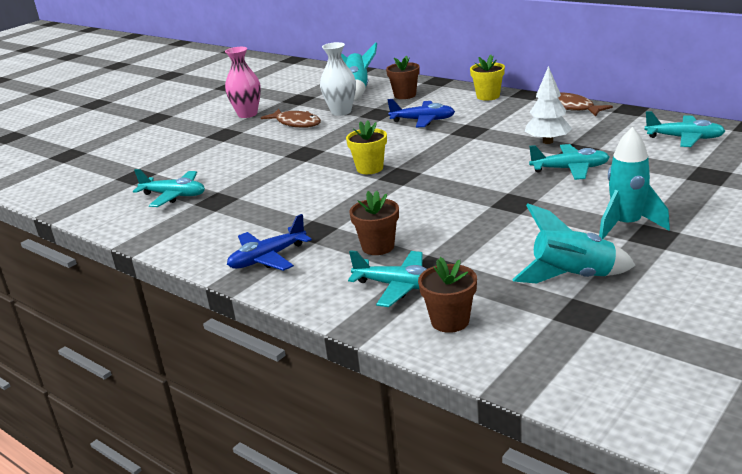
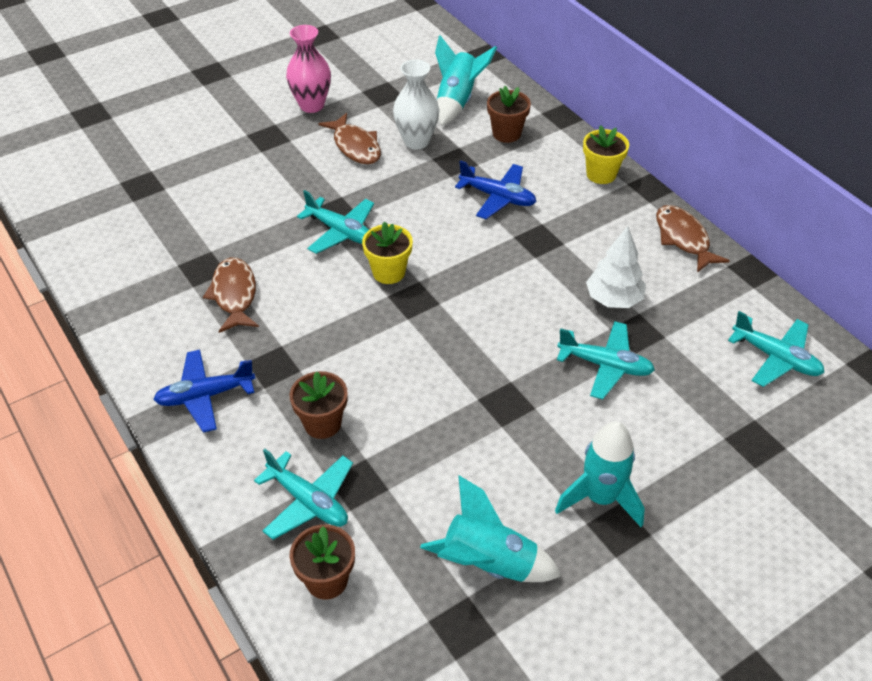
camera: 15 degrees right, 20 degrees up
(174, 196) = (164, 241): turquoise plane -> turquoise plane (340, 232)
(253, 206) = (234, 295): none -> brown fish

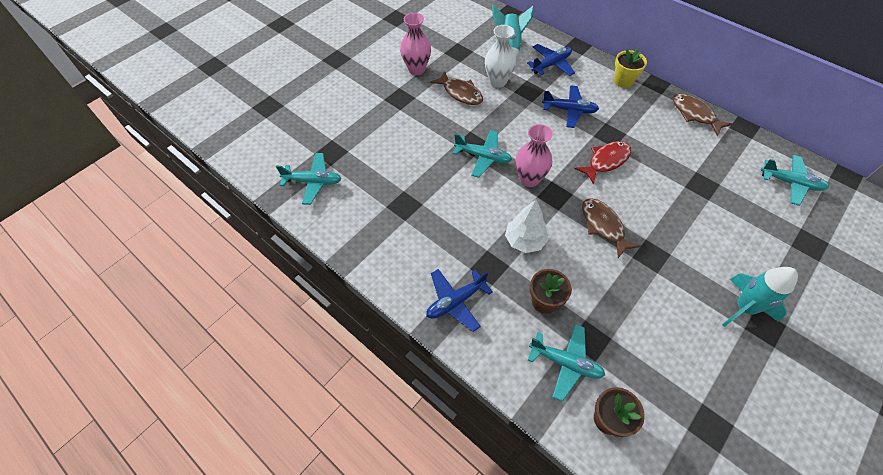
camera: 15 degrees left, 10 degrees up
(234, 295) = (436, 220): brown fish -> brown fish (603, 226)
(388, 272) = (529, 179): yellow flower pot -> pink vase
(488, 563) = (702, 375): turquoise rocket -> none
(506, 133) = (551, 64): brown flower pot -> blue plane
(512, 272) = (606, 161): none -> red fish
(605, 365) = (696, 213): turquoise plane -> turquoise plane (313, 182)
(613, 299) = (676, 166): white tree -> white tree (524, 240)

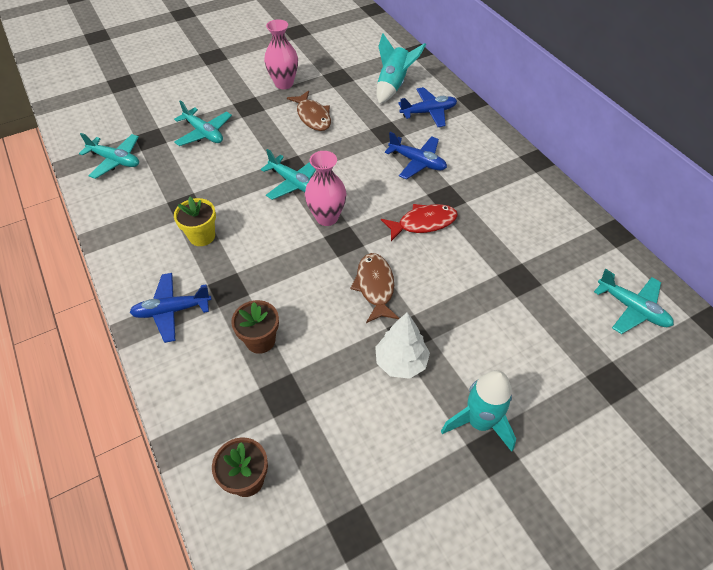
camera: 20 degrees right, 5 degrees down
(498, 81) = (359, 115): white vase -> none
(524, 240) = (281, 275): white tree -> white tree (401, 362)
(565, 363) = (240, 407): turquoise plane -> turquoise plane (204, 133)
(623, 81) = (499, 148): yellow flower pot -> yellow flower pot (202, 236)
(694, 114) = (561, 203): brown fish -> none

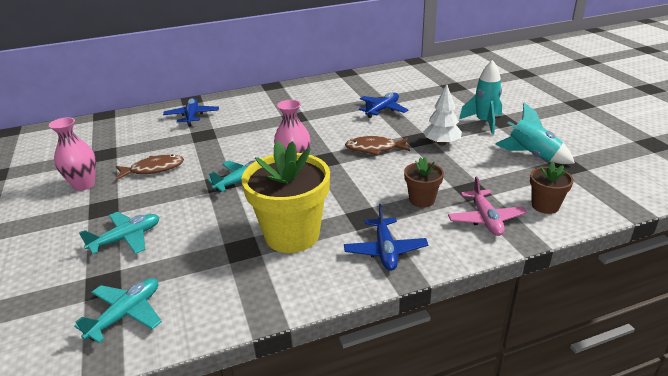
camera: 80 degrees left, 20 degrees down
(202, 236) = (292, 235): yellow flower pot -> yellow flower pot, size x2.00
(220, 406) = (485, 219): none -> pink plane
(393, 85) = (143, 128): turquoise rocket -> turquoise rocket (532, 155)
(417, 162) = (249, 125): blue plane -> blue plane (382, 110)
(423, 223) = (316, 127): red fish -> none
(632, 308) = (404, 76): turquoise plane -> none

